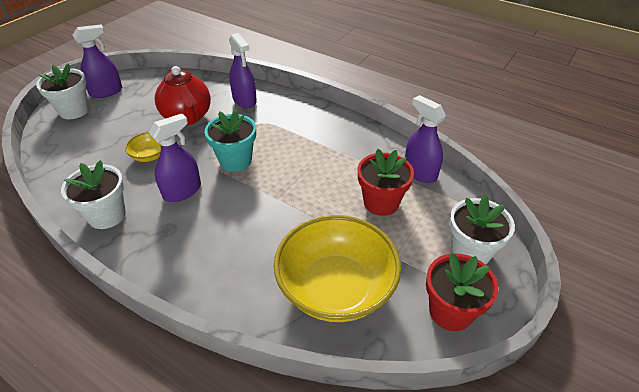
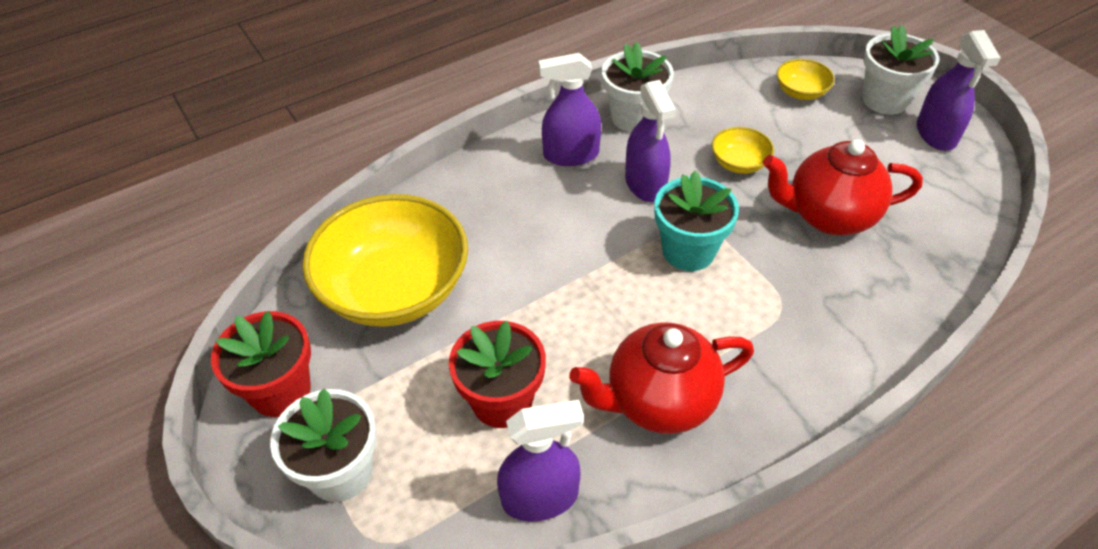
camera: 115 degrees right, 5 degrees up
(68, 143) = (801, 92): none -> yellow bowl
(244, 100) = (865, 301): purple spray bottle -> purple spray bottle (571, 155)
(342, 149) = (659, 401): none -> red teapot

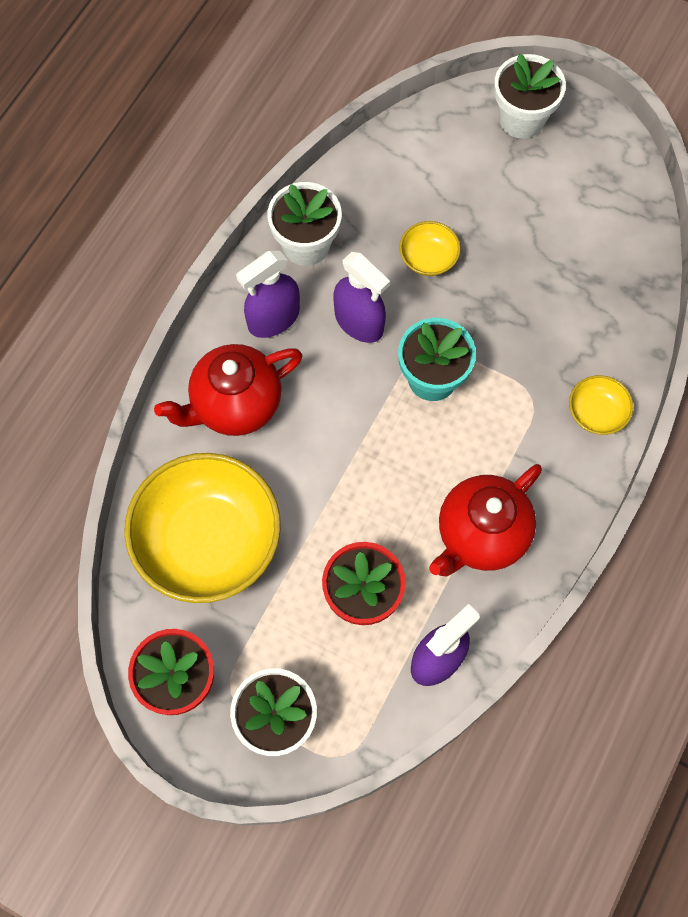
camera: 30 degrees left, 20 degrees up
(801, 92) = (443, 142): yellow bowl -> yellow bowl (596, 413)
(828, 216) = (529, 284): red teapot -> red teapot (235, 405)
(936, 134) = (580, 144): purple spray bottle -> none

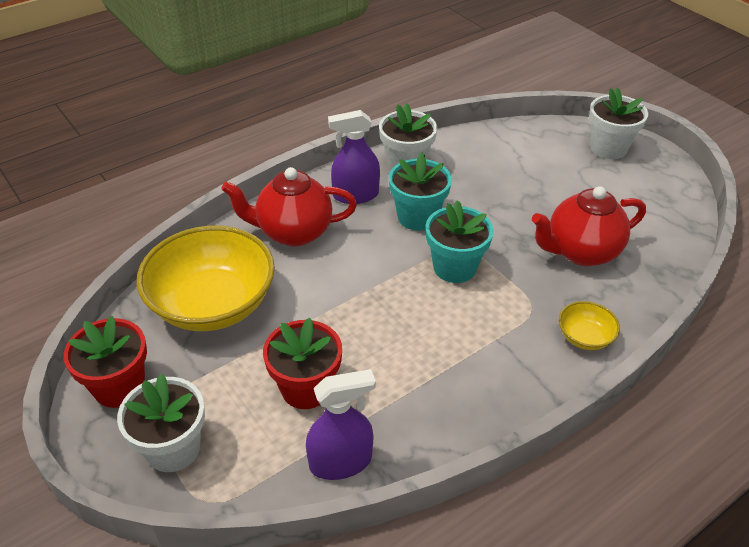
camera: 25 degrees right, 25 degrees down
(359, 322) = (417, 217): purple spray bottle -> turquoise flower pot
(428, 258) = (493, 199): yellow bowl -> none
(481, 535) = (435, 384): red teapot -> red teapot (581, 252)

